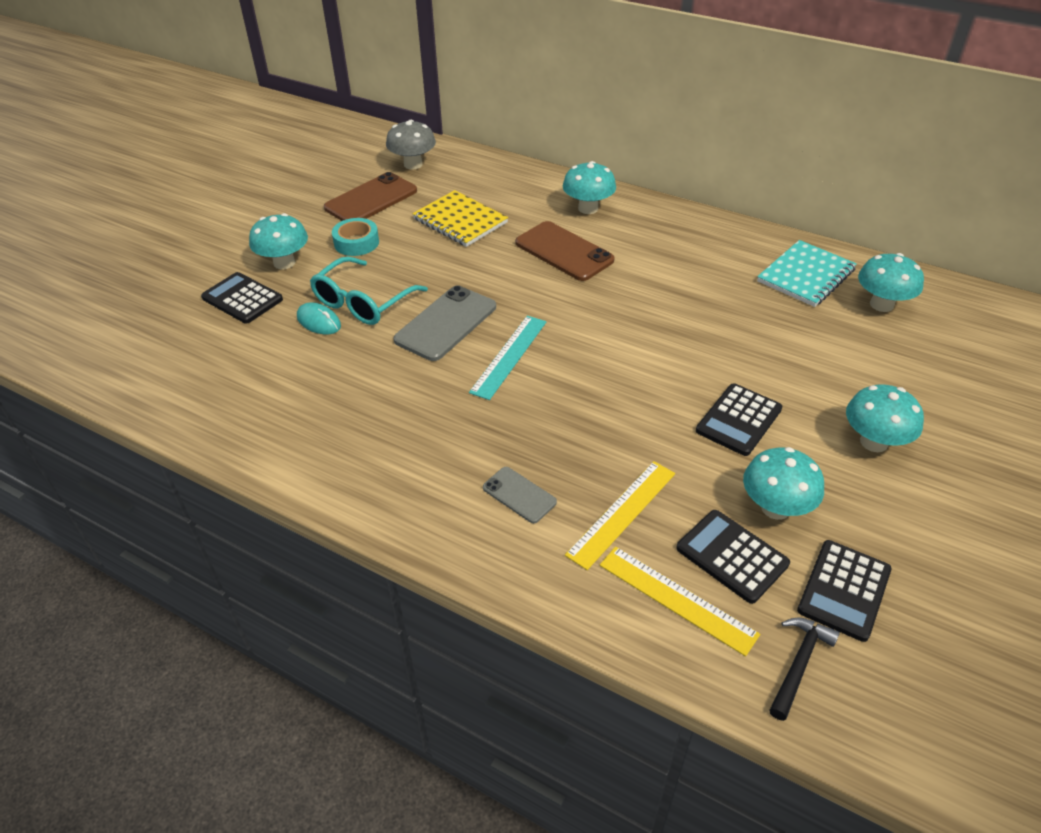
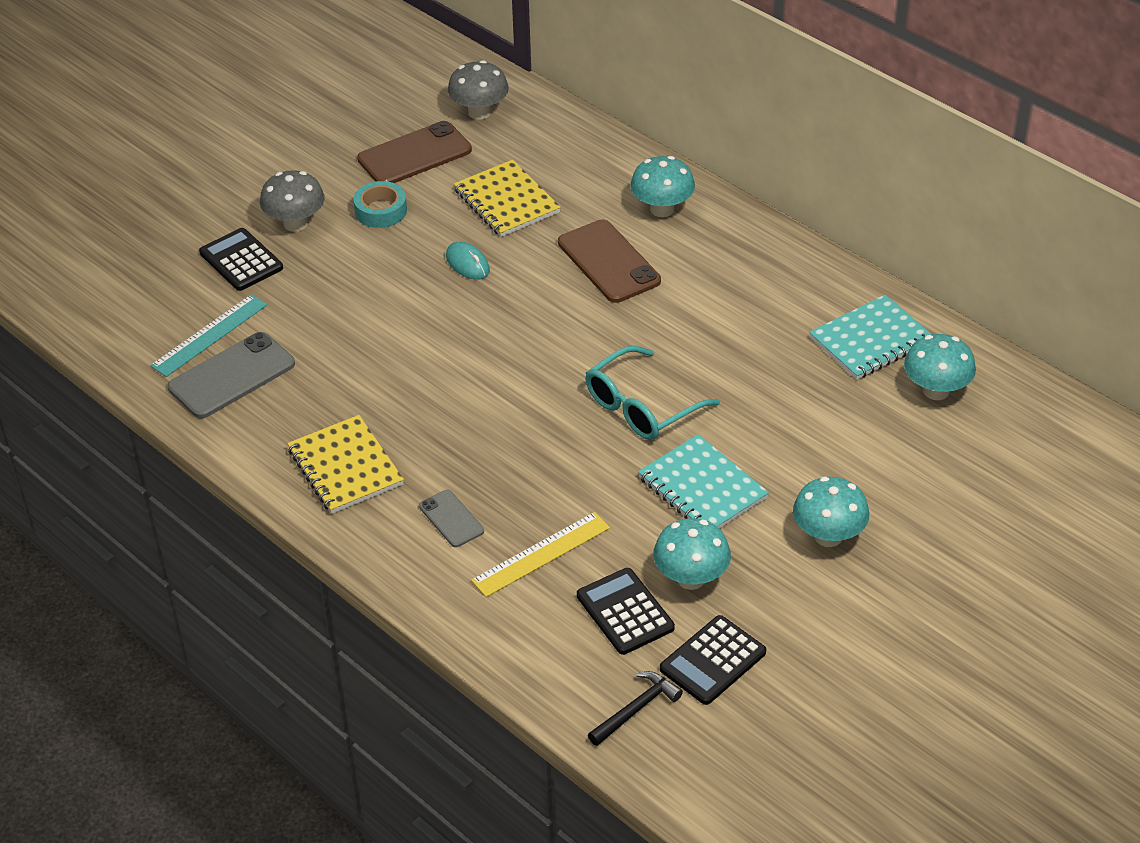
camera: 15 degrees right, 0 degrees up
(284, 263) = (295, 223): turquoise mushroom -> grey mushroom
(319, 322) = (313, 302): turquoise mouse -> turquoise mouse (467, 263)
(363, 302) = (367, 286): turquoise glasses -> turquoise glasses (642, 406)
(396, 464) = (345, 467): none -> yellow notebook
(446, 323) = (445, 327): grey phone -> grey phone (232, 376)
(509, 356) = (497, 376): turquoise ruler -> turquoise ruler (209, 335)
(677, 599) = (556, 637): yellow ruler -> none
(739, 420) = (702, 488): black calculator -> turquoise notebook

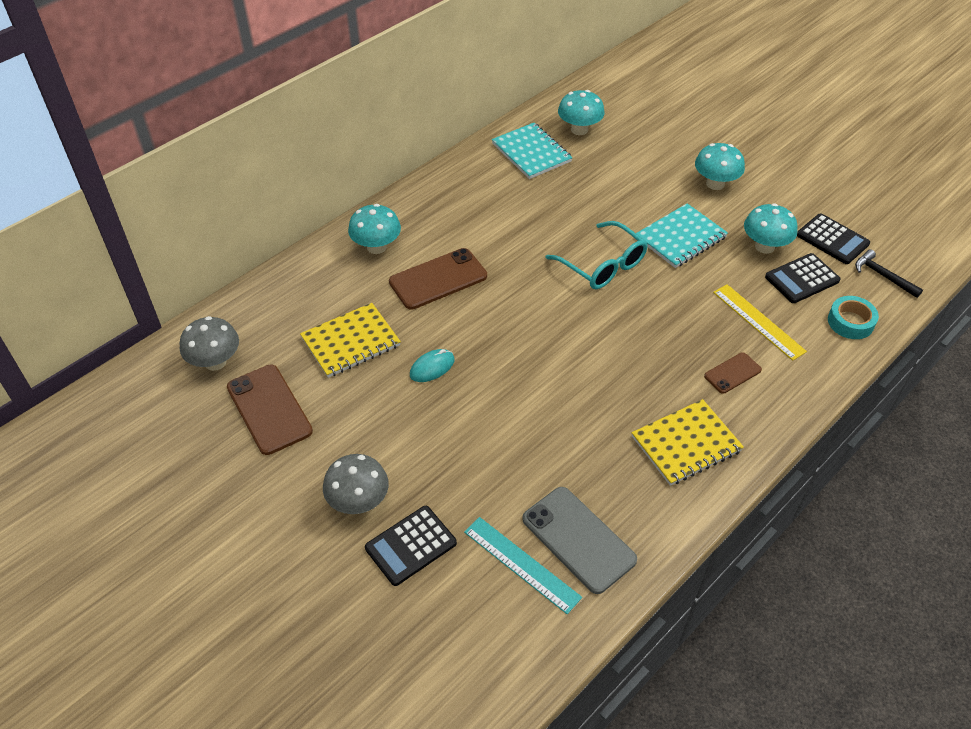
camera: 90 degrees left, 5 degrees up
(381, 211) = (349, 432): turquoise tape -> turquoise tape (850, 322)
(451, 519) = (732, 373): grey phone -> brown phone

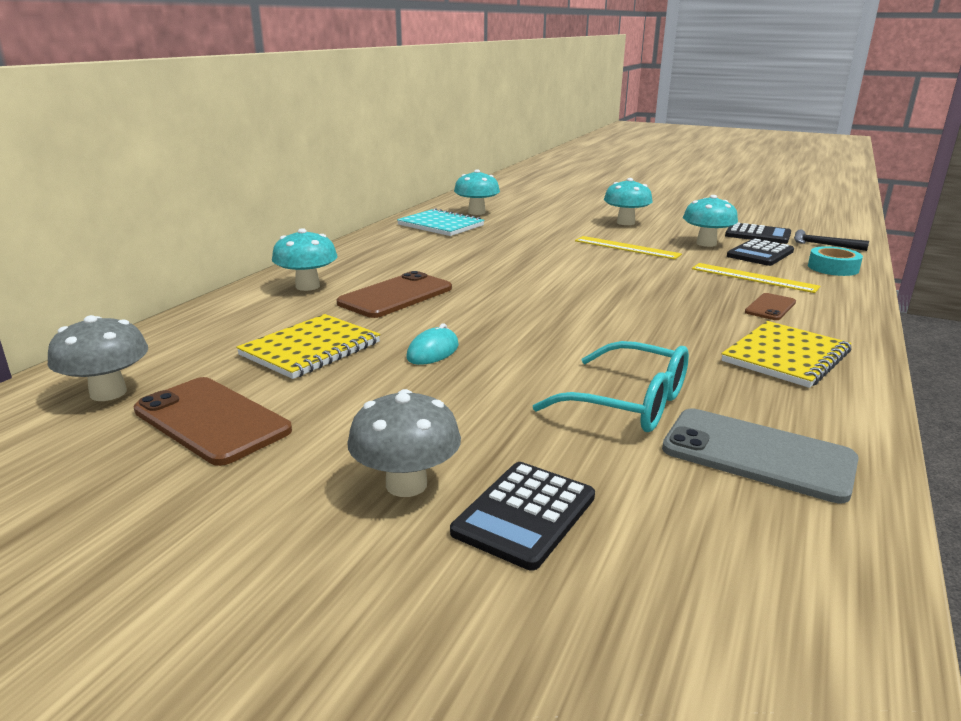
camera: 20 degrees left, 25 degrees down
(521, 564) = (709, 496): turquoise ruler -> none
(602, 265) = (567, 268): turquoise glasses -> turquoise glasses (627, 403)
(680, 238) = (626, 247): turquoise notebook -> yellow ruler

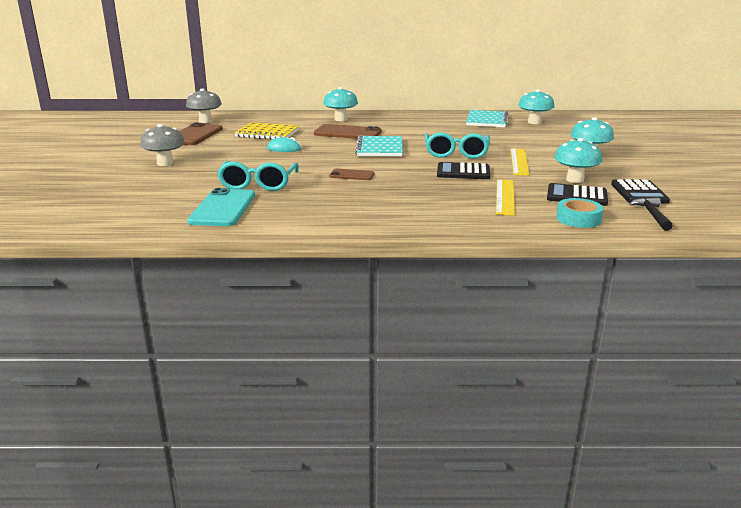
camera: 65 degrees right, 0 degrees up
(504, 293) = (379, 148): none -> turquoise notebook
(524, 514) = (153, 179): black calculator -> black calculator (463, 172)
(567, 263) = (456, 153): none -> turquoise glasses
(757, 454) = (223, 208): grey phone -> turquoise phone
(770, 307) = (442, 203): brown phone -> brown phone (352, 175)
(786, 357) = (353, 210): yellow notebook -> none

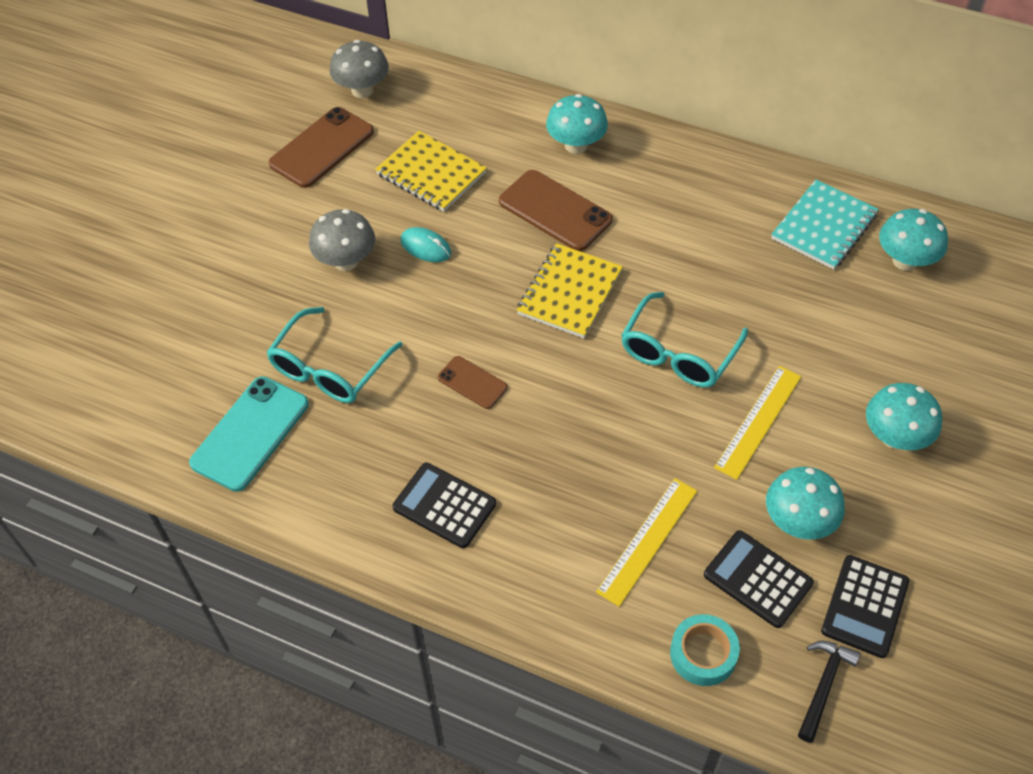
camera: 25 degrees right, 30 degrees up
(165, 163) = (239, 248): grey mushroom -> grey mushroom (346, 261)
(379, 148) = (569, 293): turquoise notebook -> yellow notebook
(463, 172) = (642, 430): black calculator -> black calculator (444, 506)

